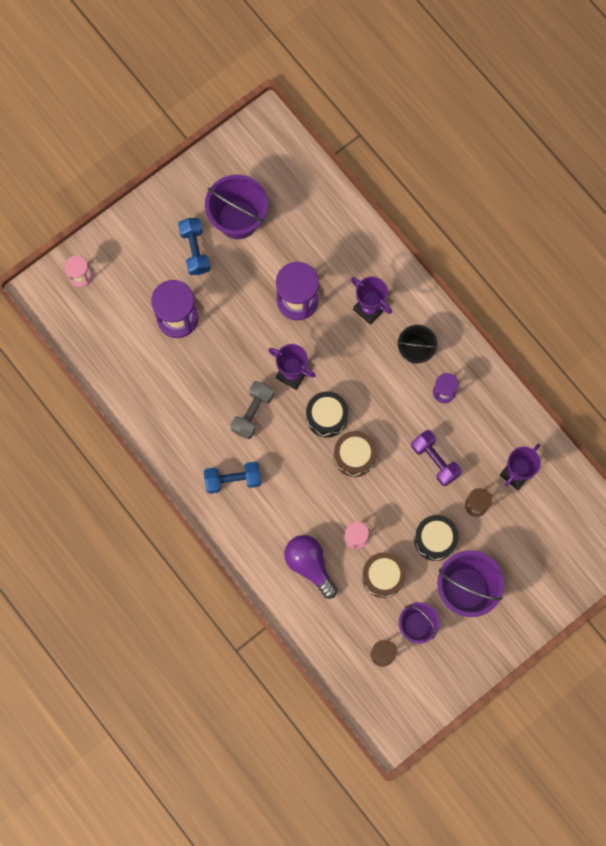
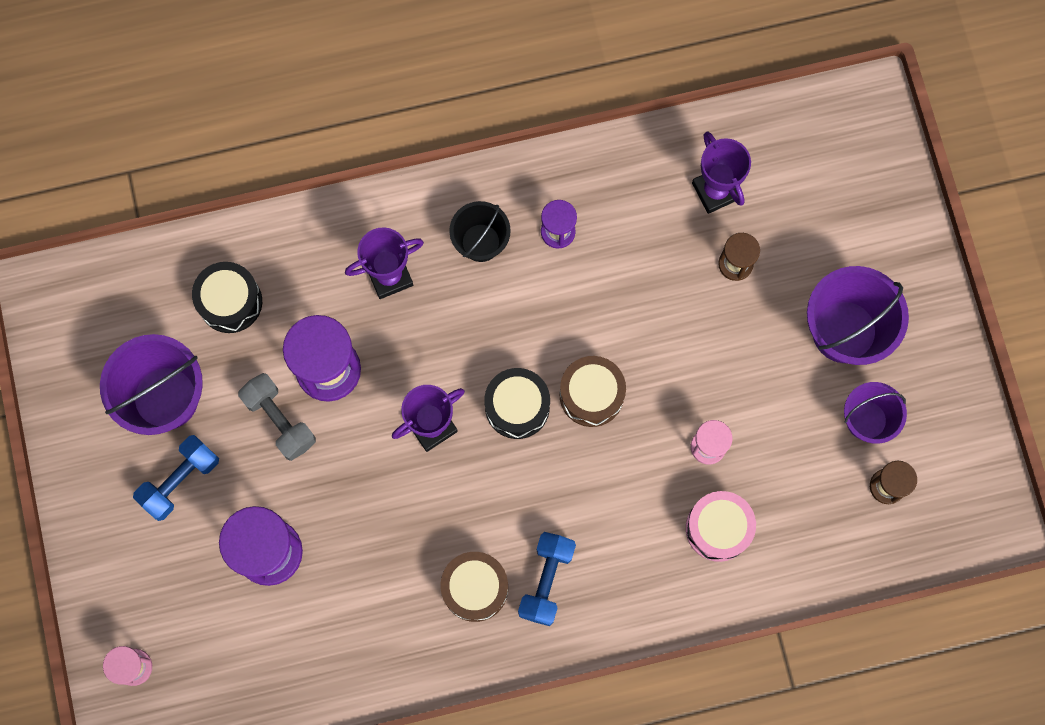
camera: 65 degrees left, 0 degrees up
(195, 250) = (180, 480): blue dumbbell -> blue dumbbell turned 60 degrees counterclockwise
(252, 412) = (461, 508): grey dumbbell -> grey dumbbell (279, 420)
(309, 565) = (718, 528): purple light bulb -> pink drum
(383, 576) = (779, 435): brown drum -> brown drum (475, 588)
(435, 460) = (648, 289): purple dumbbell -> none
(435, 539) = (758, 340): black drum -> black drum (230, 302)

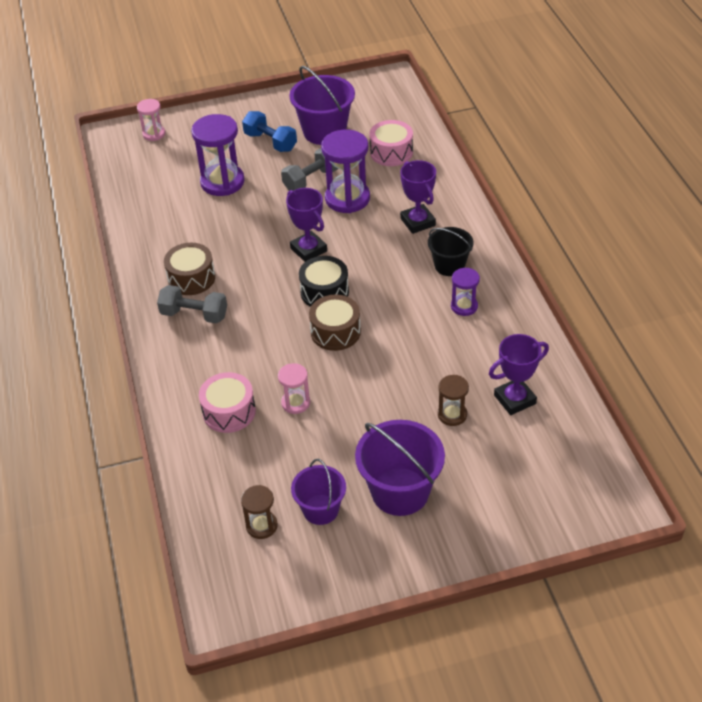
camera: 90 degrees right, 30 degrees down
(230, 302) = (391, 152): black drum -> pink drum
(546, 580) = (194, 314): blue dumbbell -> grey dumbbell

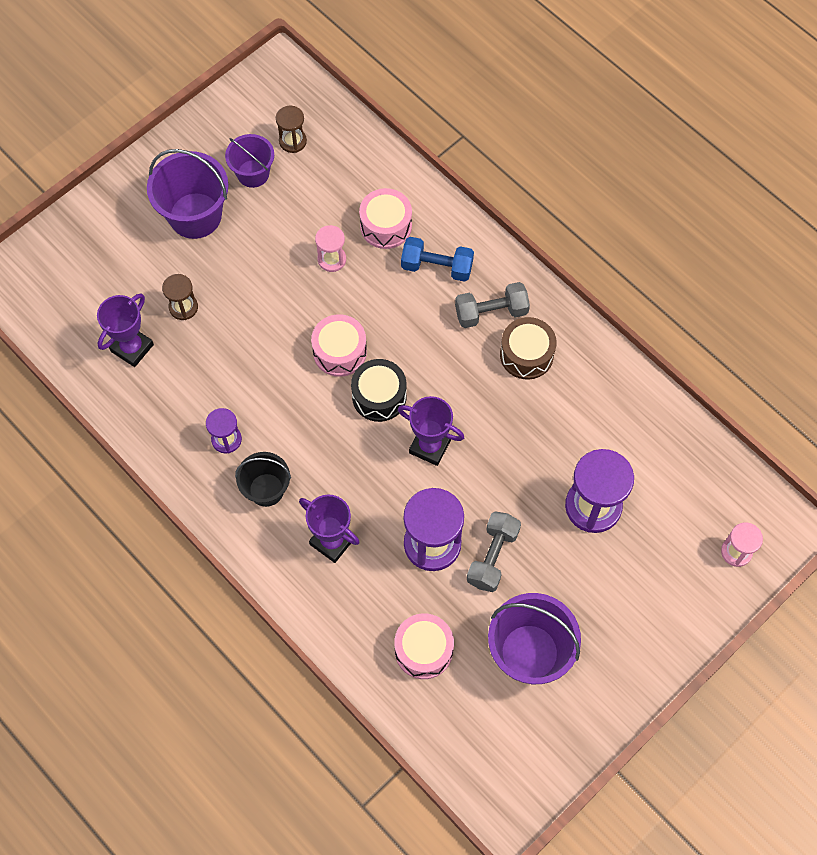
camera: 150 degrees right, 20 degrees up
(270, 142) = (584, 602): blue dumbbell -> blue dumbbell (437, 267)
(335, 332) = (340, 352): brown drum -> pink drum

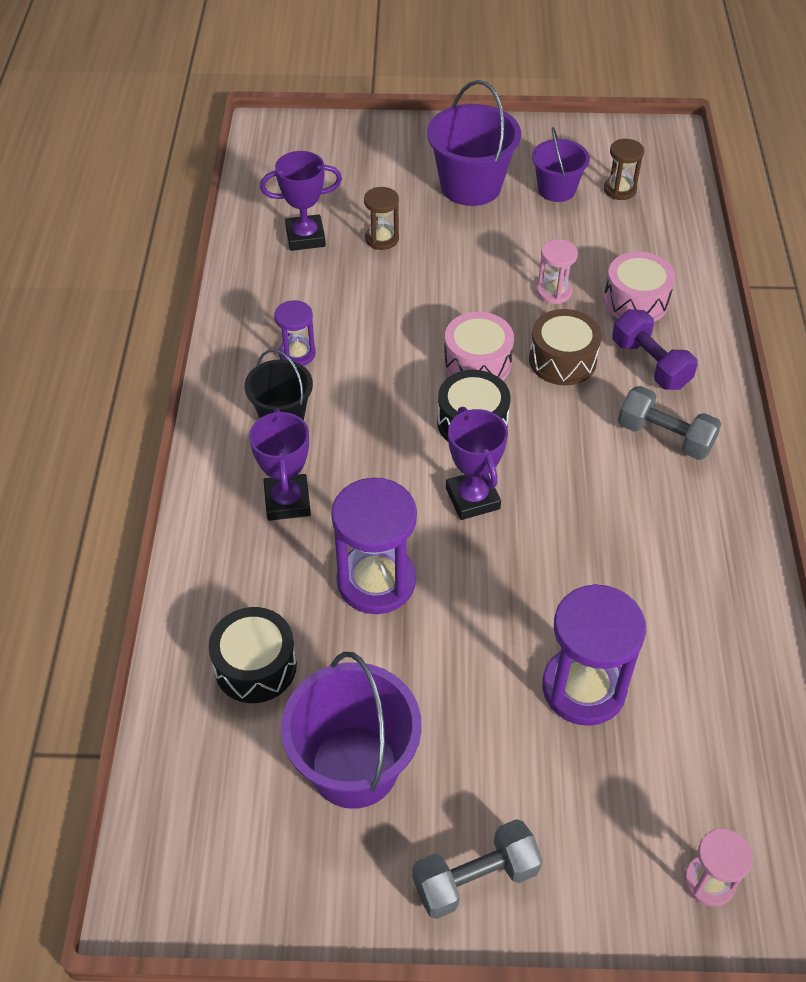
camera: 45 degrees right, 15 degrees down
(423, 650) = (255, 666): pink drum -> black drum
(437, 267) = (650, 364): blue dumbbell -> purple dumbbell
(492, 557) = (422, 643): grey dumbbell -> grey dumbbell (475, 878)
(526, 355) = (663, 498): brown drum -> brown drum (562, 360)

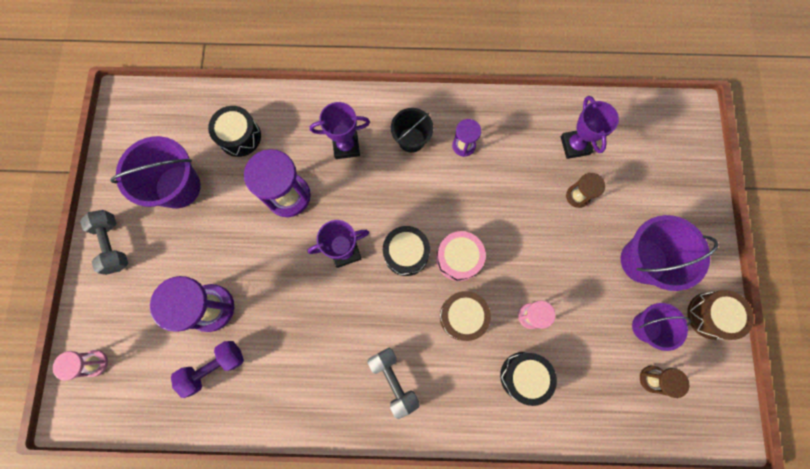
camera: 90 degrees right, 25 degrees up
(536, 138) = (710, 315): none -> brown drum
(636, 301) = (524, 376): pink drum -> black drum
(650, 364) = (460, 379): purple dumbbell -> purple dumbbell (214, 367)
(665, 437) = (393, 380): grey dumbbell -> grey dumbbell turned 60 degrees counterclockwise

